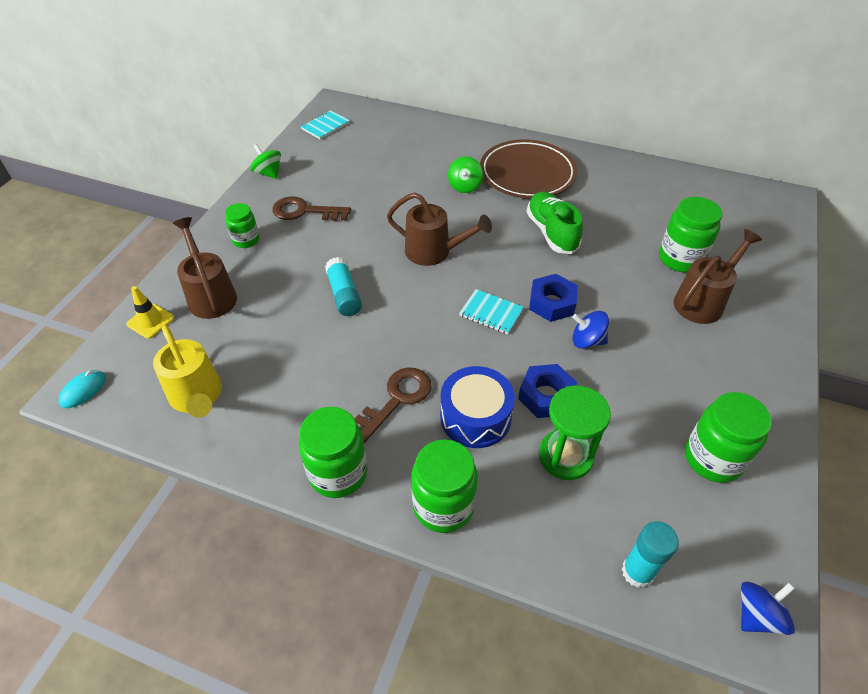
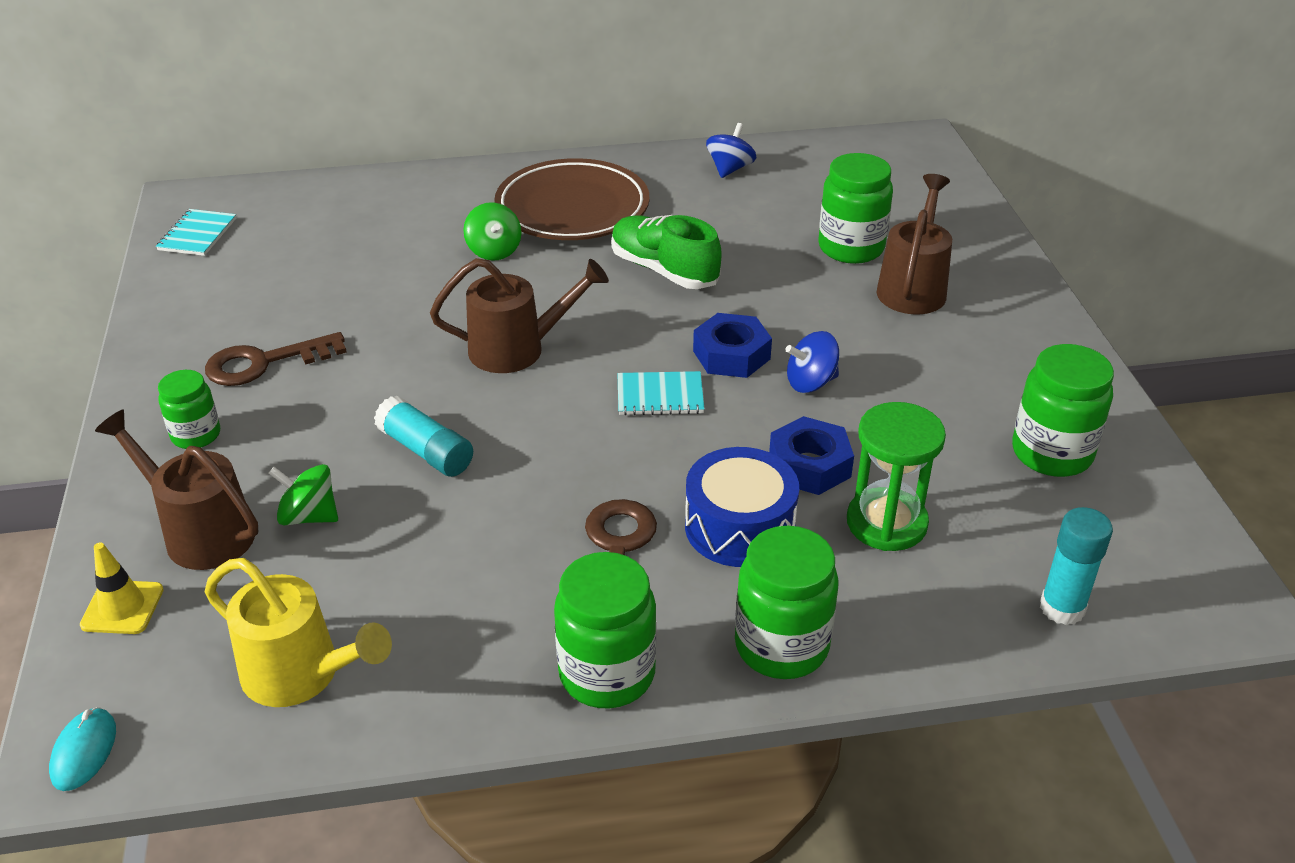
camera: 30 degrees left, 10 degrees down
(268, 173) = (153, 330): green spinning top -> green spinning top (309, 516)
(757, 615) = (1213, 590): blue spinning top -> blue spinning top (730, 169)

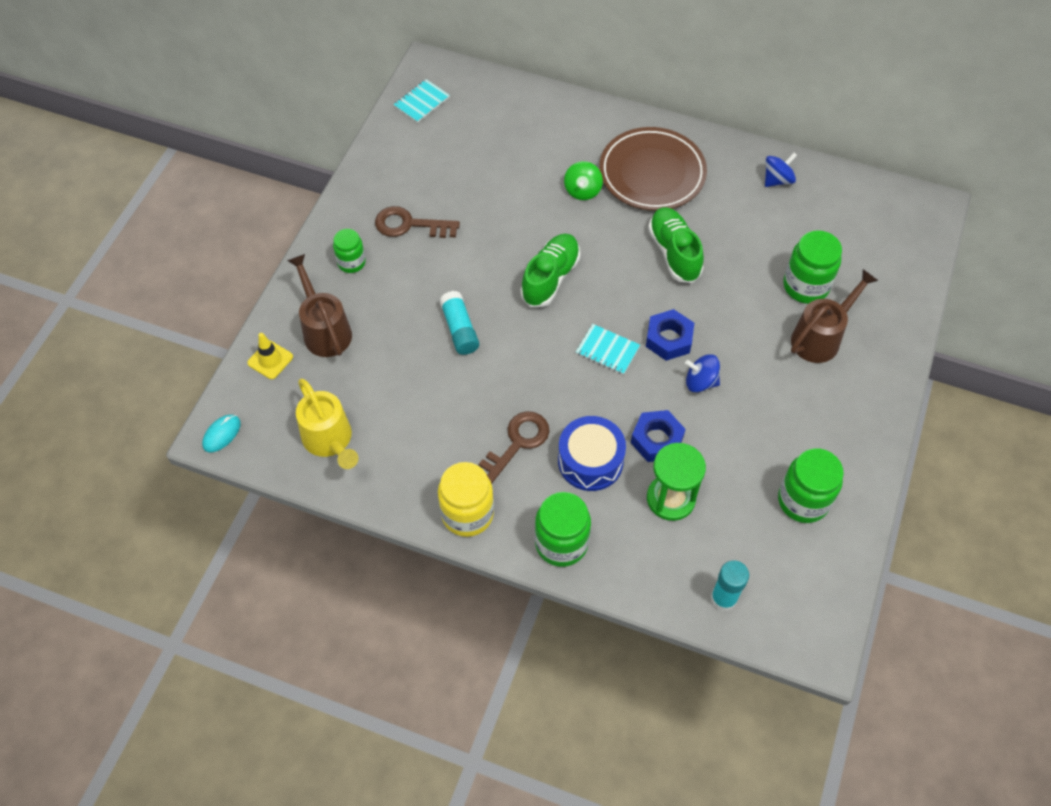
camera: 30 degrees right, 20 degrees up
(309, 516) = (380, 345): green spinning top -> none
(518, 349) = (550, 278): brown watering can -> green shoe
(607, 674) = (467, 514): green jar -> yellow jar

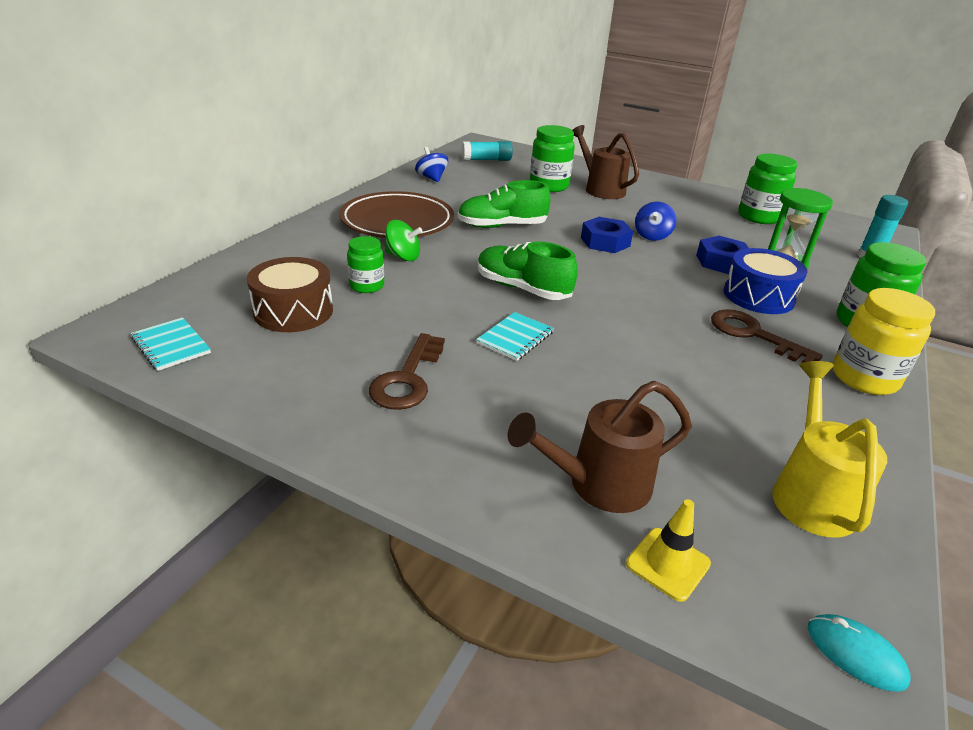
camera: 85 degrees left, 25 degrees down
(330, 441) = (810, 493): yellow watering can -> yellow watering can turned 60 degrees counterclockwise
(351, 262) = (464, 443): green jar -> green jar (367, 286)
(459, 329) = (595, 356): turquoise glue stick -> turquoise glue stick (486, 160)
(477, 147) = (293, 311): none -> brown drum
(607, 350) = (620, 271): turquoise notebook -> turquoise notebook (515, 338)

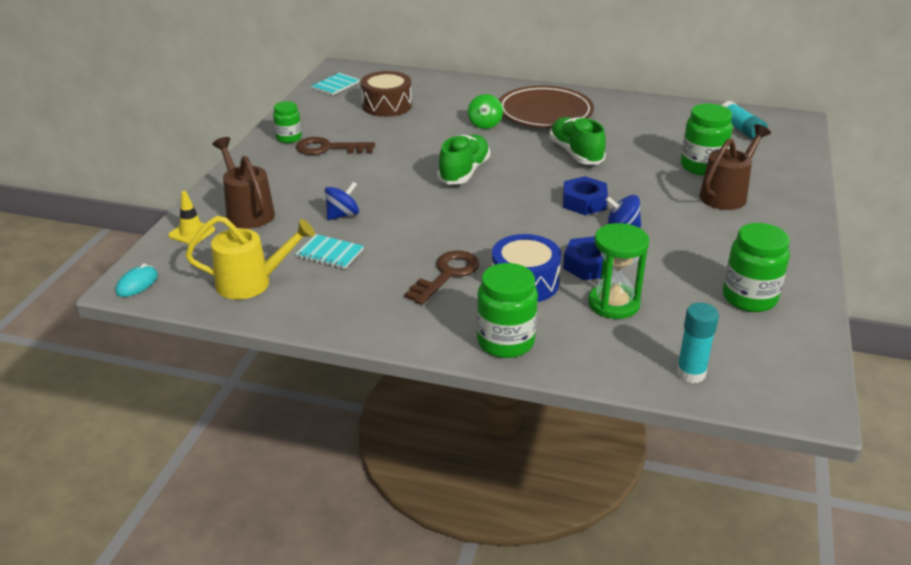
camera: 80 degrees right, 0 degrees up
(367, 286) = (432, 120): green jar -> green jar (289, 138)
(431, 178) = (656, 112): blue spinning top -> blue spinning top (342, 215)
(515, 338) = (390, 175): turquoise notebook -> turquoise notebook (330, 253)
(864, 378) = (401, 326): yellow jar -> none

